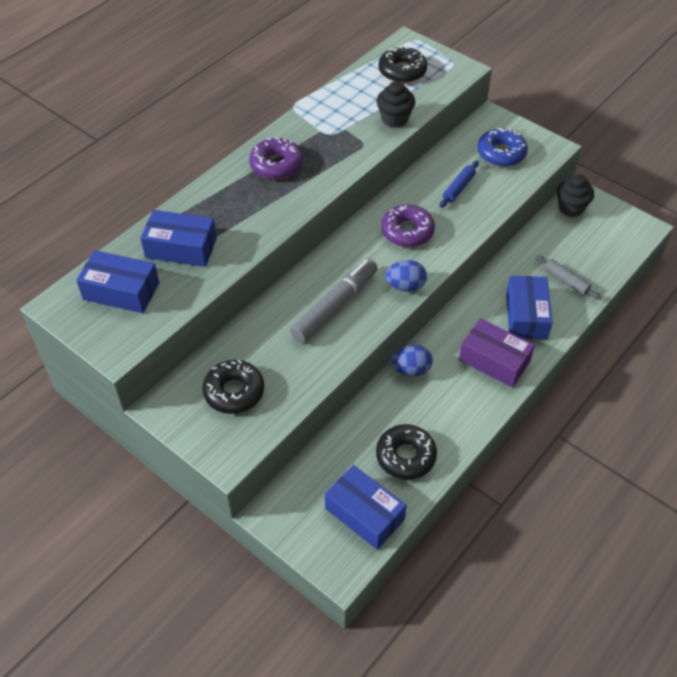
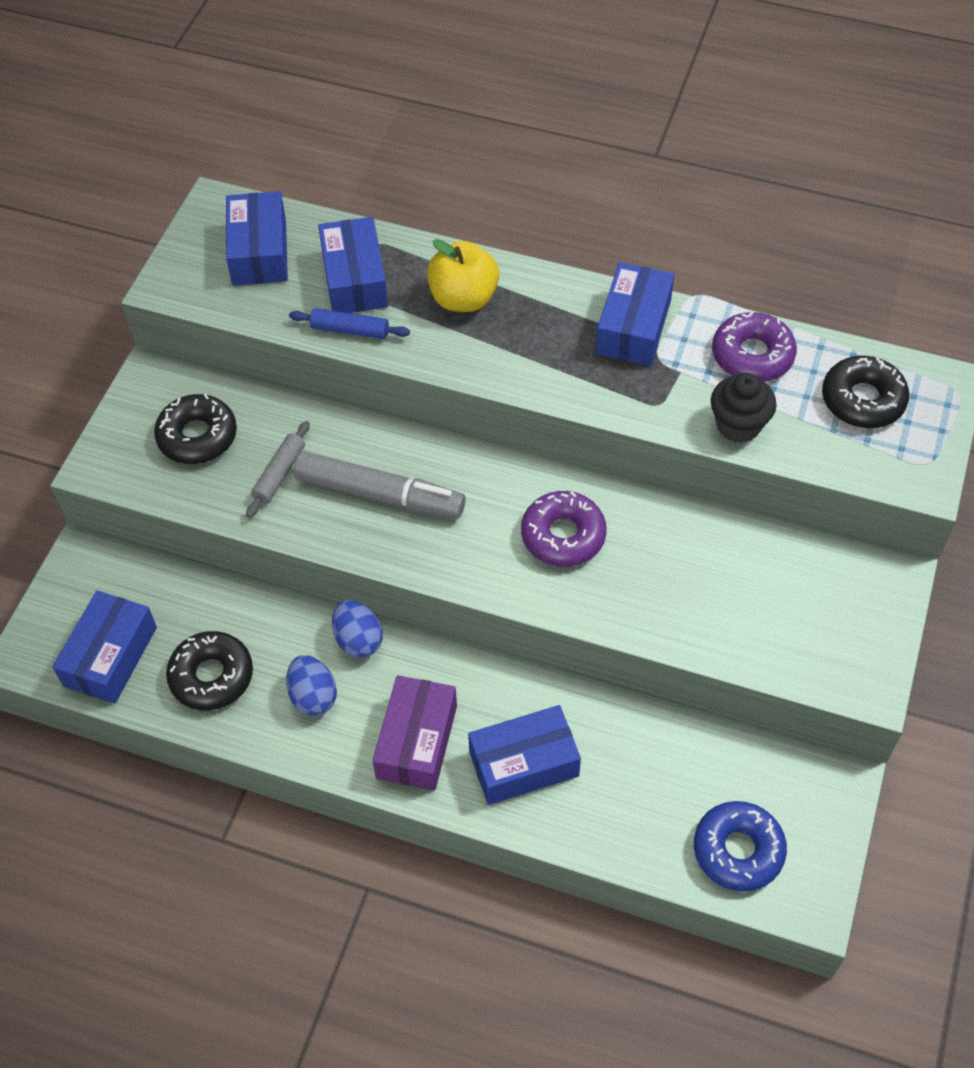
camera: 70 degrees right, 5 degrees up
(232, 201) = (463, 298): none -> yellow apple
(276, 165) = (558, 319): purple donut -> purple donut (752, 355)
(301, 137) = (633, 327): none -> blue box
(405, 286) = (453, 565): blue egg -> blue egg (313, 696)
(458, 188) = (692, 576): blue rolling pin -> blue rolling pin (350, 330)
(501, 153) = (809, 613): blue donut -> blue donut (738, 850)
(566, 281) = (623, 805): grey rolling pin -> grey rolling pin (279, 474)
(571, 208) = (799, 775): black cupcake -> none

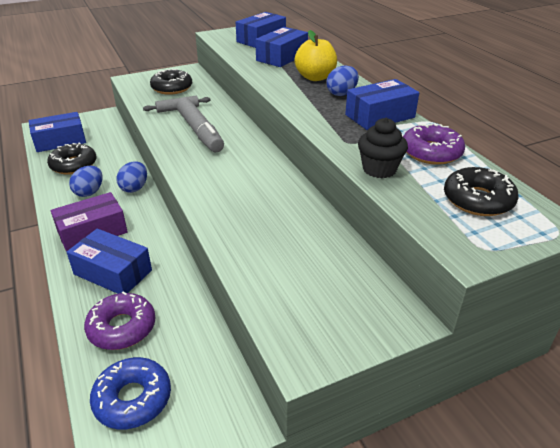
camera: 45 degrees right, 20 degrees down
(350, 330) = (254, 66): blue rolling pin -> none
(539, 312) = (341, 93): none -> blue egg
(563, 536) = (246, 185): purple donut -> purple donut (122, 328)

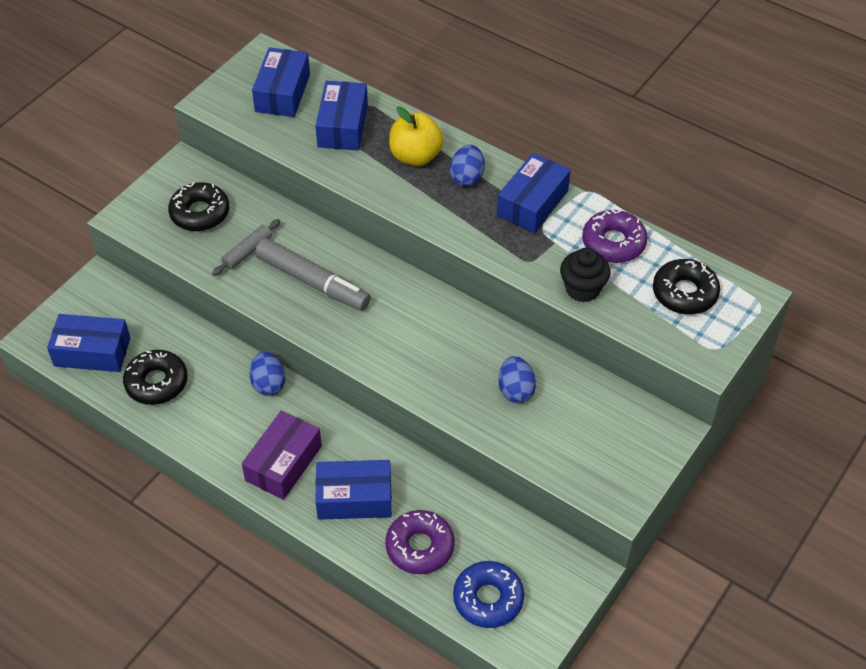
camera: 30 degrees left, 15 degrees up
(60, 141) = (92, 352): blue box -> blue box turned 60 degrees clockwise
(89, 192) = (222, 414): blue egg -> blue egg (515, 390)

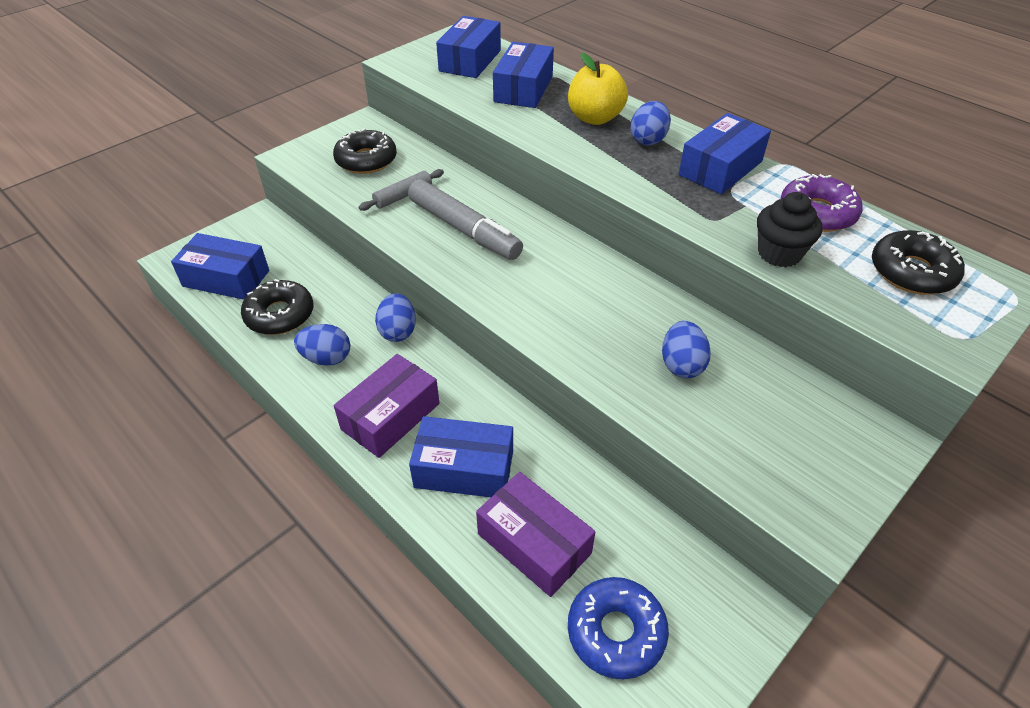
camera: 10 degrees right, 5 degrees down
(213, 419) = (327, 358): none -> blue egg
(420, 547) = (534, 543): purple donut -> purple box

